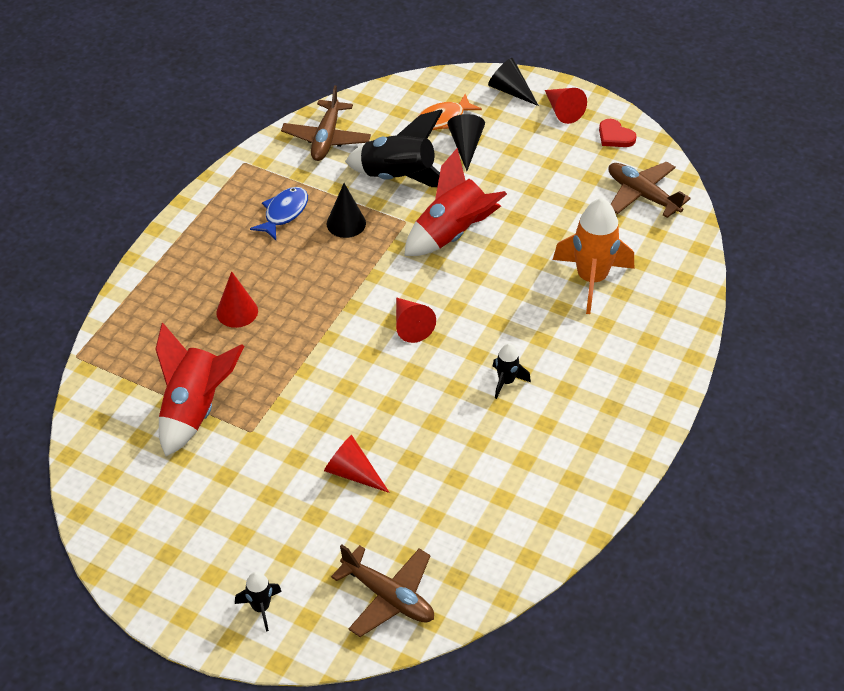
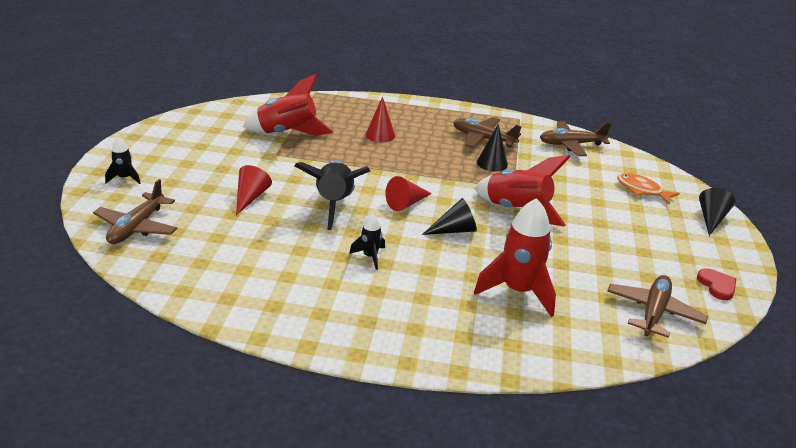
camera: 70 degrees right, 15 degrees down
(284, 213) = (483, 139): blue fish -> brown plane
(399, 178) = (558, 179): black rocket -> black rocket (334, 204)
(466, 146) = (621, 204): black cone -> black cone (454, 230)
(562, 111) = (717, 250): red cone -> none
(591, 279) = (518, 291): orange rocket -> red rocket
(615, 136) = (717, 285): red heart -> red heart turned 135 degrees clockwise

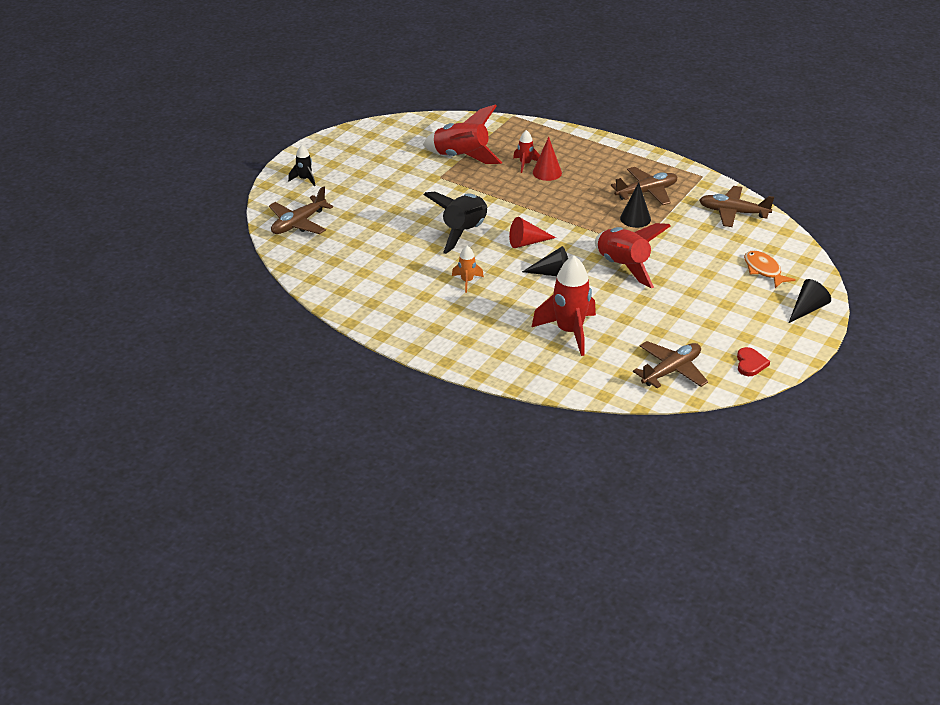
camera: 25 degrees right, 5 degrees up
(250, 197) = (398, 214): red cone -> none
(354, 131) = (525, 164): none -> red rocket
(370, 256) = (467, 281): black rocket -> orange rocket
(483, 139) = (646, 192): brown plane -> brown plane turned 105 degrees clockwise

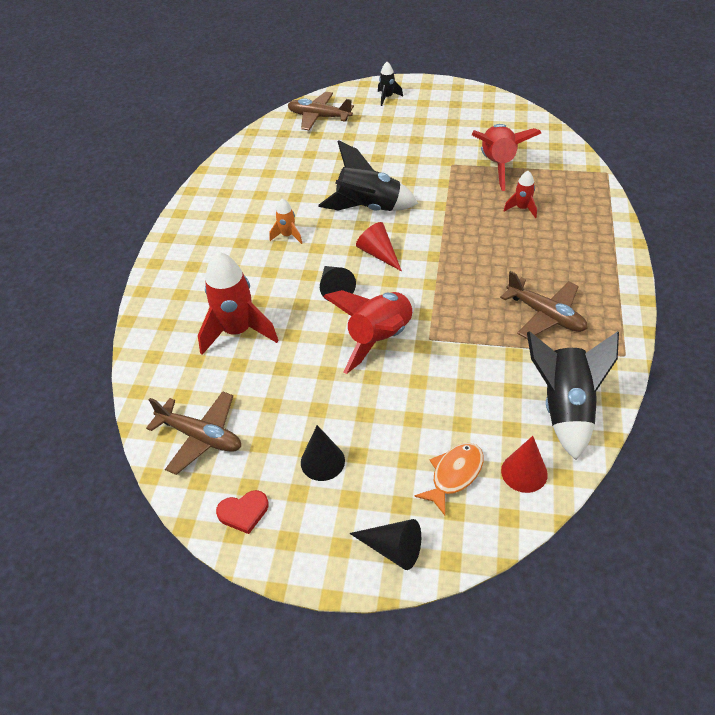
camera: 70 degrees right, 10 degrees up
(547, 172) = (519, 228): red cone -> red cone (524, 472)
(635, 218) = (483, 321): black cone -> black cone (322, 461)
(733, 212) = (565, 408): brown plane -> black rocket

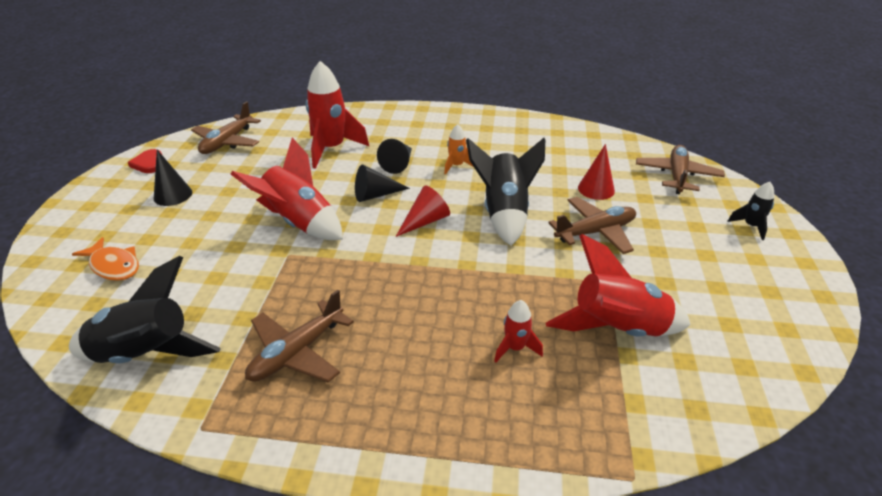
camera: 85 degrees right, 10 degrees down
(392, 548) = (67, 230): black cone -> black cone (398, 164)
(394, 164) = (595, 232): none -> brown plane
(524, 472) = (86, 313): red cone -> red cone (596, 189)

